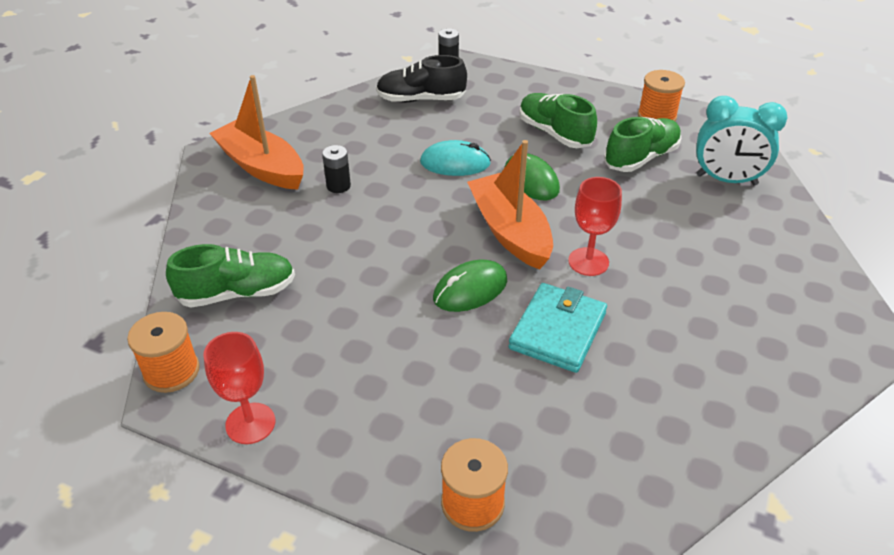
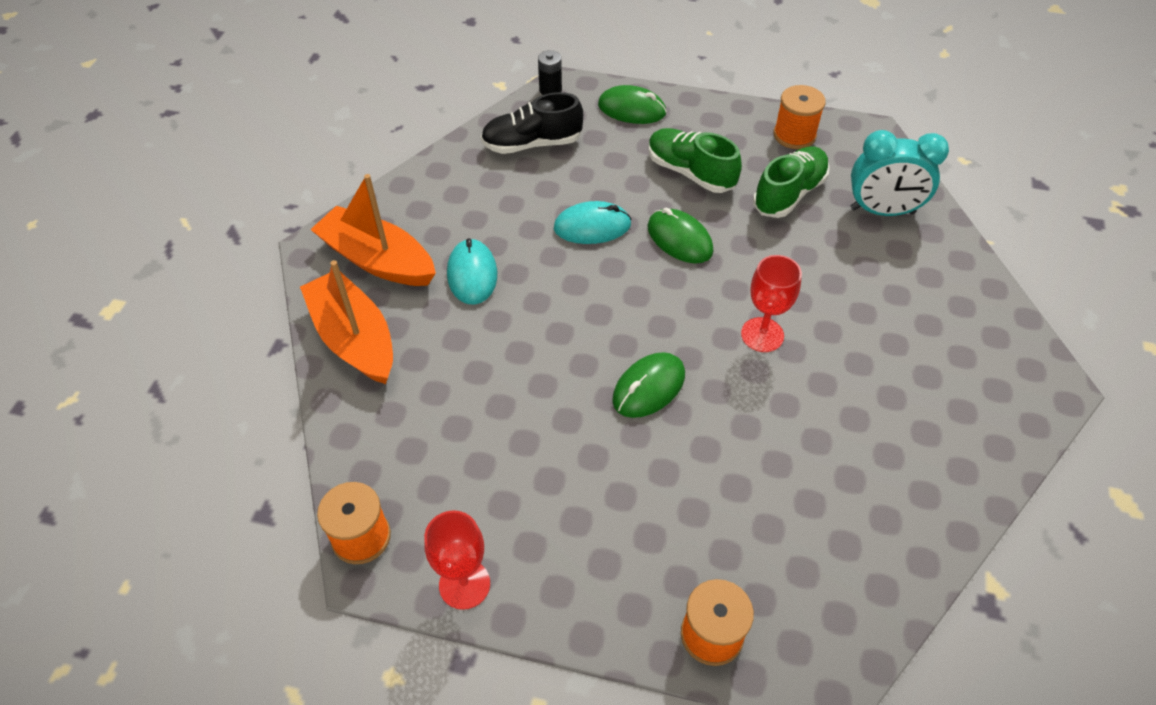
camera: 10 degrees left, 10 degrees up
(237, 293) = (401, 429): green shoe -> none
(338, 186) = (472, 274): black battery -> turquoise mouse
(510, 232) = (672, 308): orange boat -> orange boat (354, 338)
(515, 84) = (632, 109): none -> green mouse
(558, 331) = (750, 424): turquoise wallet -> none

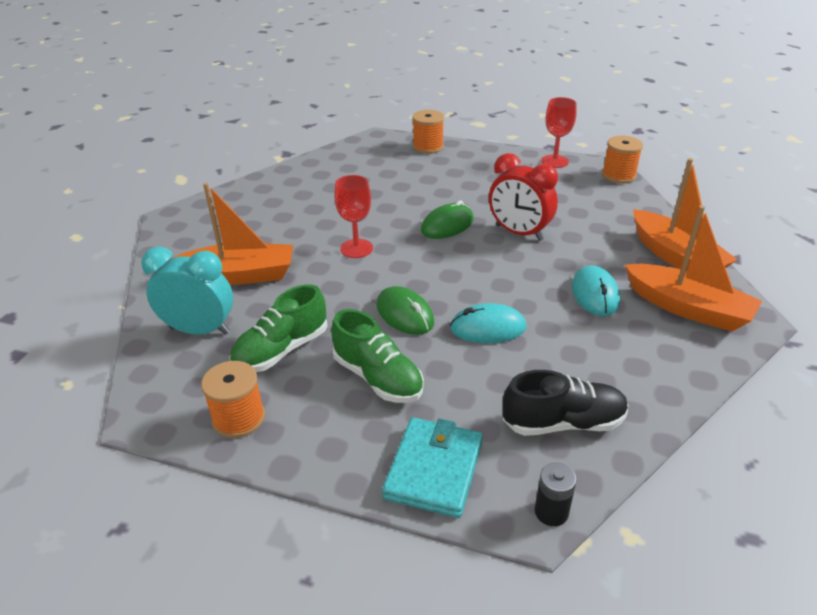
camera: 175 degrees left, 15 degrees down
(548, 375) = (519, 233): none -> red clock
(632, 109) = (434, 470): green mouse -> turquoise wallet
(886, 283) = (239, 275): none -> orange boat

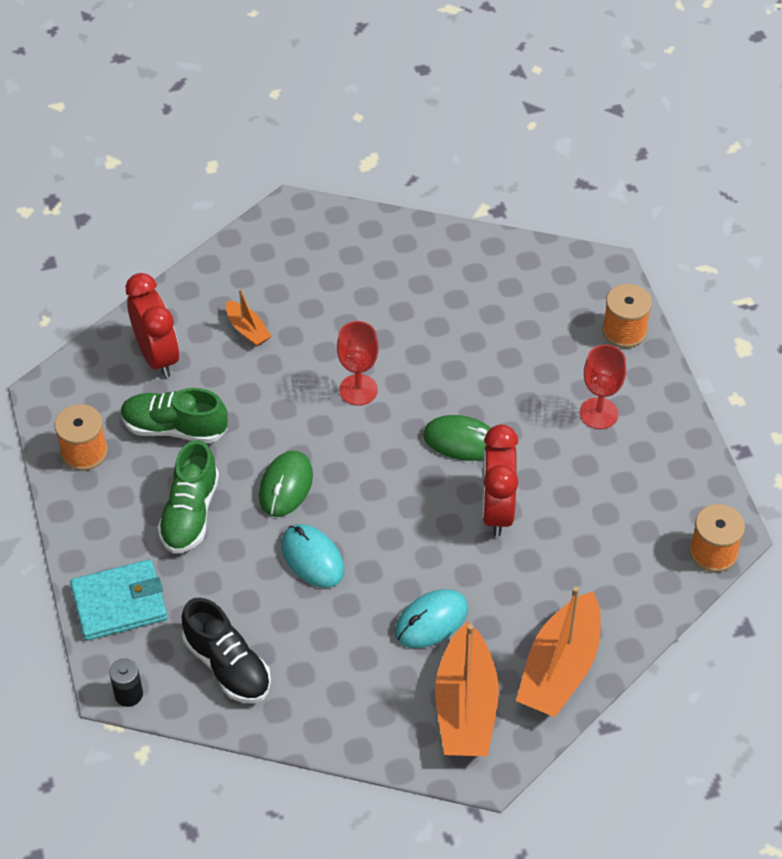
camera: 55 degrees right, 15 degrees up
(200, 330) = (157, 356): turquoise clock -> red clock
(239, 275) = (247, 329): orange boat -> orange boat, size x0.49
(554, 161) = (696, 473): red goblet -> red goblet (598, 413)

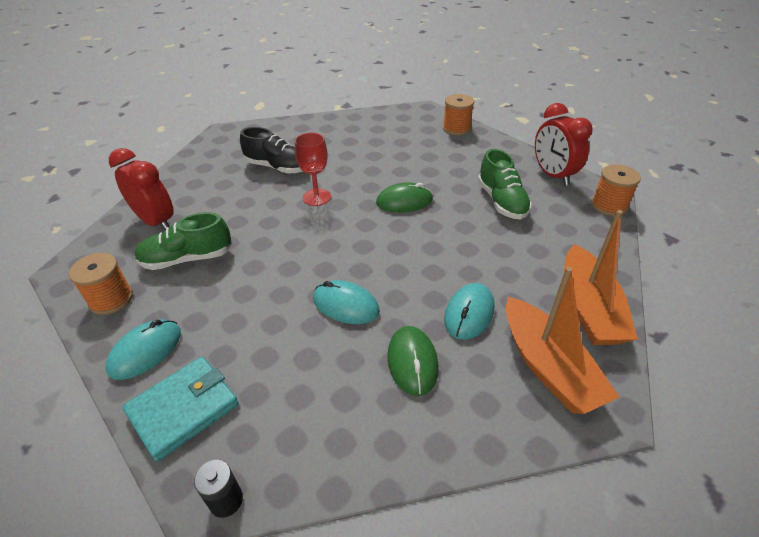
camera: 25 degrees left, 10 degrees down
(102, 529) = (145, 351): none -> turquoise mouse
(190, 513) = (224, 310): green shoe -> green shoe (501, 201)
(227, 665) = (318, 422): black shoe -> black shoe (277, 167)
(247, 329) = (220, 190): orange boat -> none
(286, 486) = (296, 265): green mouse -> green mouse (412, 362)
(497, 510) = (458, 229): red clock -> red clock (552, 175)
(598, 413) = (476, 164): red goblet -> none

